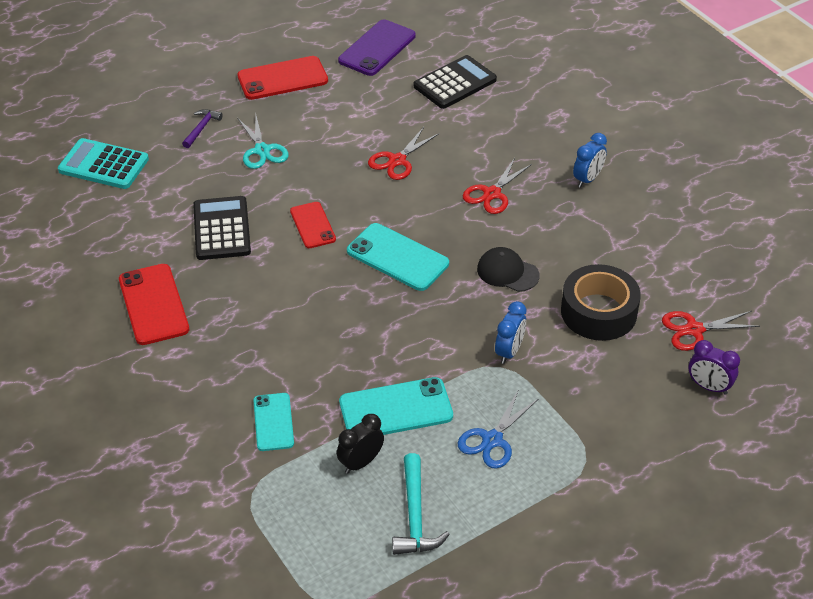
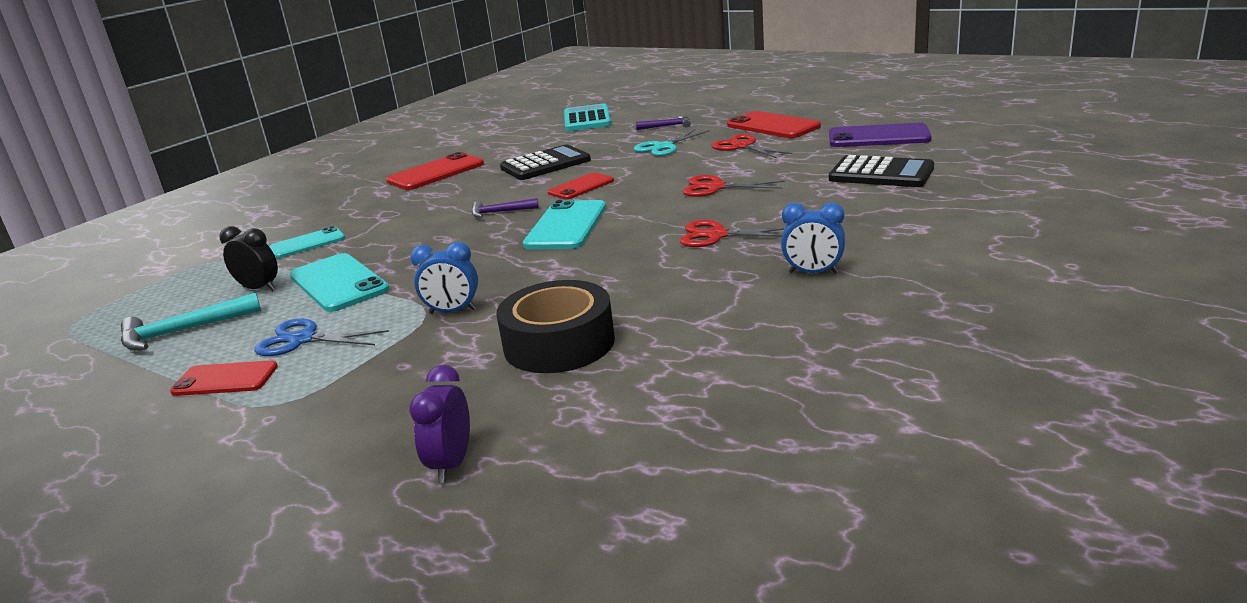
camera: 70 degrees right, 20 degrees down
(324, 286) = (500, 212): none -> purple hammer
(507, 272) = (588, 276): black cap -> none
(528, 488) = (225, 379): none -> red phone
(694, 330) = (572, 421): red scissors -> red scissors (742, 146)

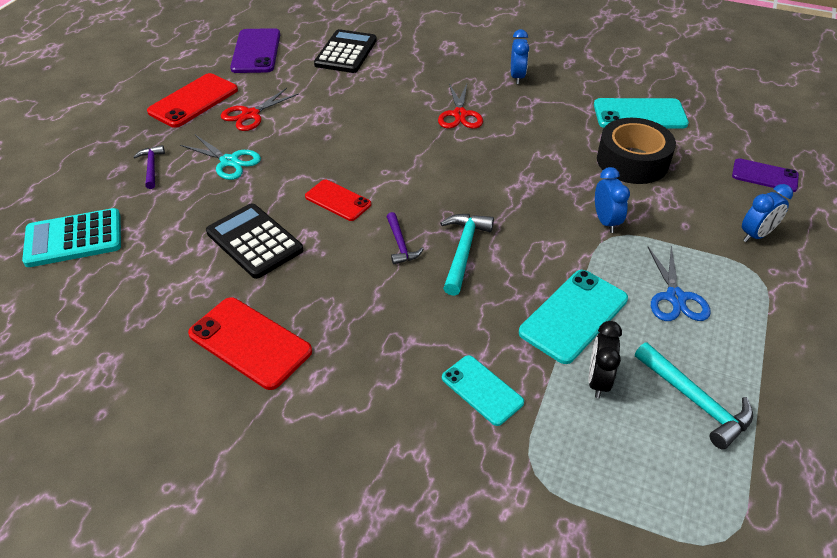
camera: 105 degrees left, 20 degrees up
(225, 379) = (747, 321): red phone -> none
(337, 420) = (756, 235): none -> blue clock
(451, 464) = (764, 176): purple clock -> purple phone
(468, 237) = (463, 251): none -> turquoise hammer
(566, 226) = (438, 193): turquoise phone -> turquoise phone (639, 114)
(715, 187) = (358, 122): red scissors -> none

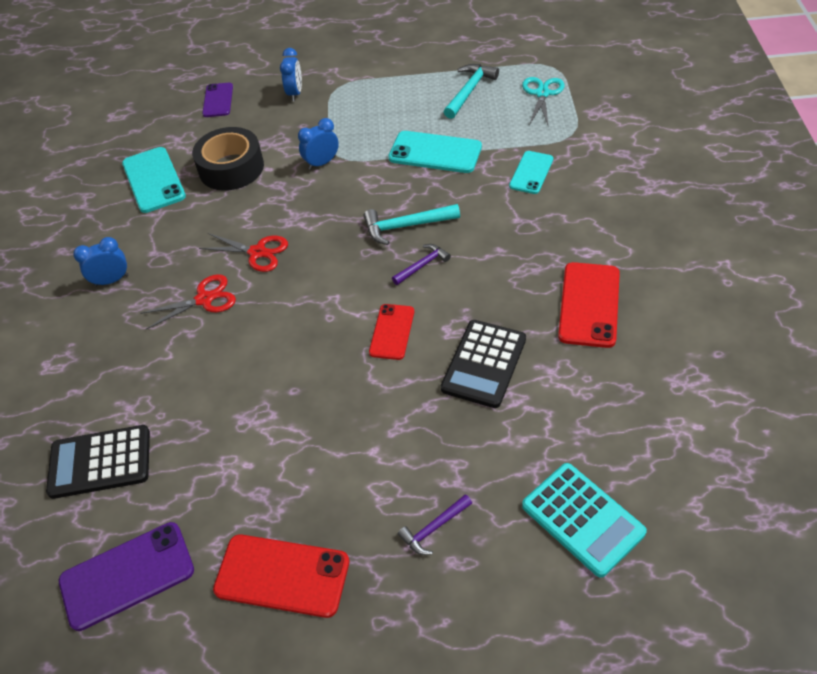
camera: 110 degrees left, 5 degrees up
(229, 161) = (382, 456): turquoise scissors -> turquoise scissors (542, 94)
(250, 115) = (285, 489): red scissors -> red scissors (257, 252)
(598, 380) = (484, 129): black clock -> none
(675, 297) = (385, 115): blue scissors -> none
(756, 235) = (295, 93): blue clock -> blue clock turned 60 degrees clockwise

